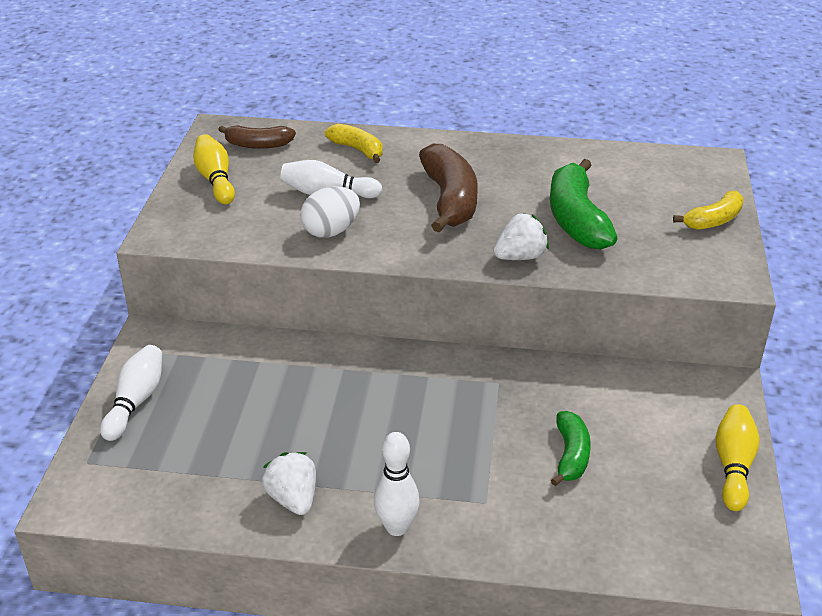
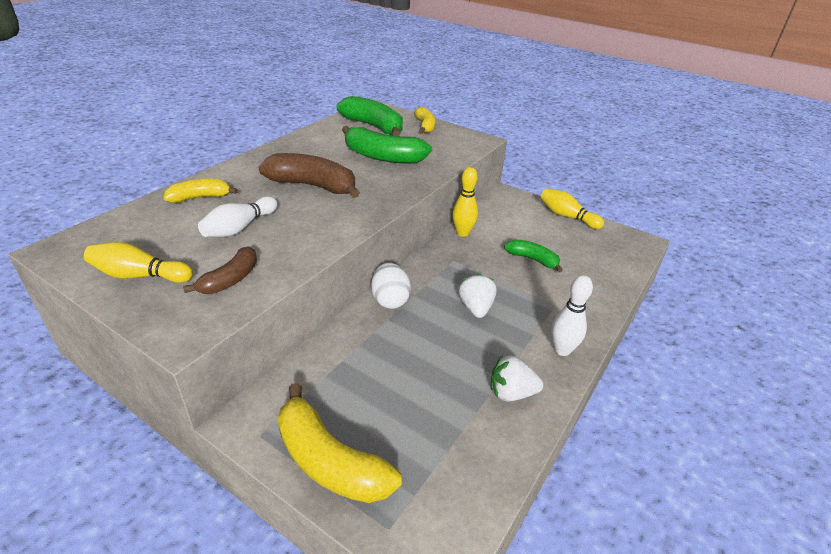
camera: 65 degrees left, 0 degrees up
(136, 401) = (329, 461): white bowling pin -> yellow banana
(258, 145) = (119, 237): brown banana -> brown banana (230, 280)
(331, 231) = (292, 242): white egg -> white egg (390, 300)
(520, 257) = (402, 185): white strawberry -> white strawberry (476, 308)
(569, 371) = (462, 233): none -> yellow bowling pin
(653, 183) = (373, 126): none -> green banana

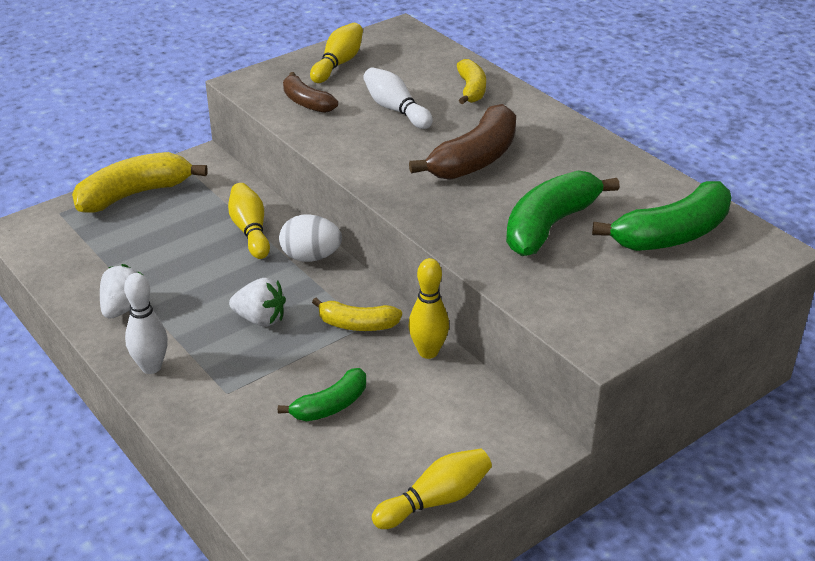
camera: 110 degrees right, 0 degrees up
(367, 344) = (250, 230): none -> yellow bowling pin
(425, 126) = (671, 292): yellow banana -> yellow banana (357, 325)

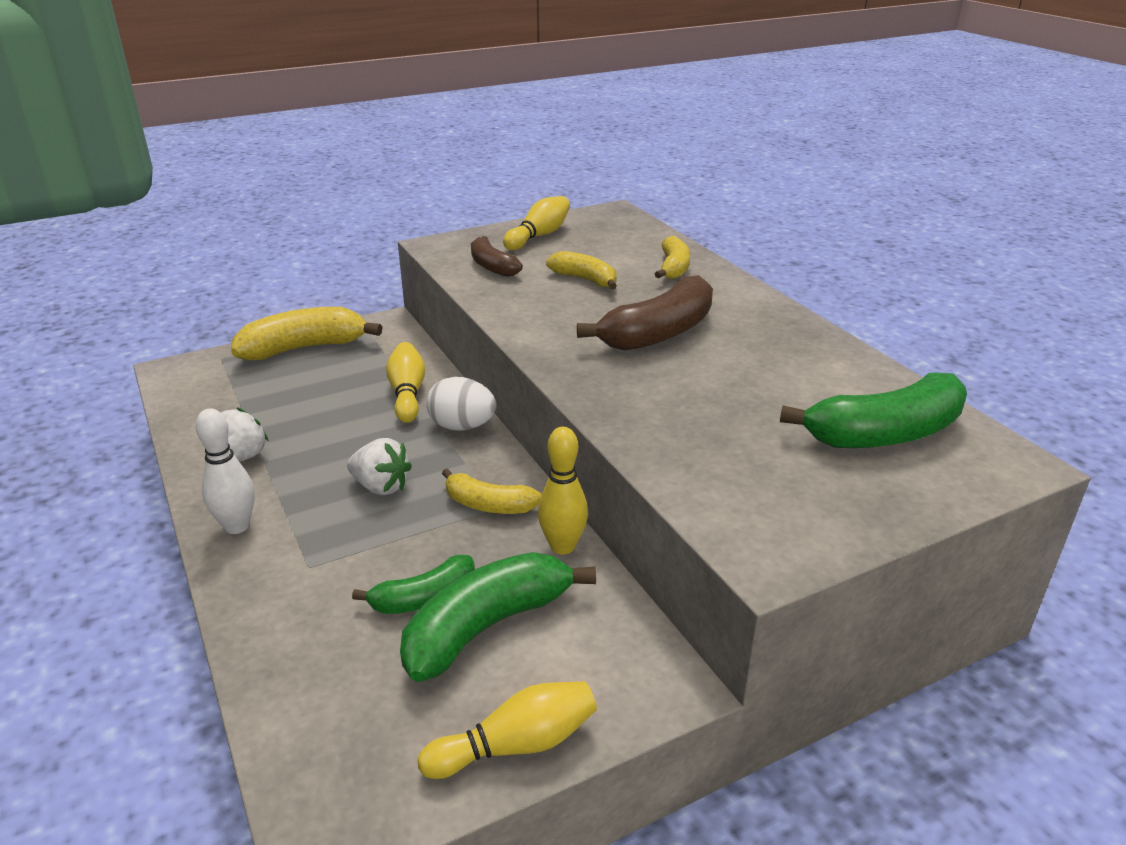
camera: 10 degrees right, 5 degrees down
(395, 109) = (585, 279): white bowling pin -> yellow banana
(549, 226) = (730, 409): green banana -> green banana (486, 627)

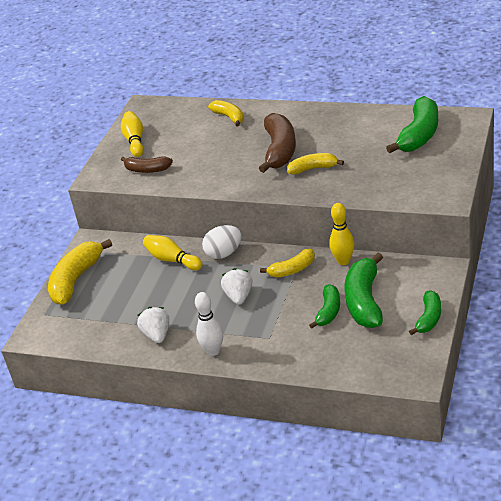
camera: 40 degrees left, 5 degrees up
(381, 487) = (239, 296): white strawberry -> white strawberry turned 75 degrees counterclockwise
(516, 745) = (429, 318): yellow bowling pin -> green banana
(585, 279) = (202, 148): yellow banana -> yellow banana (313, 169)

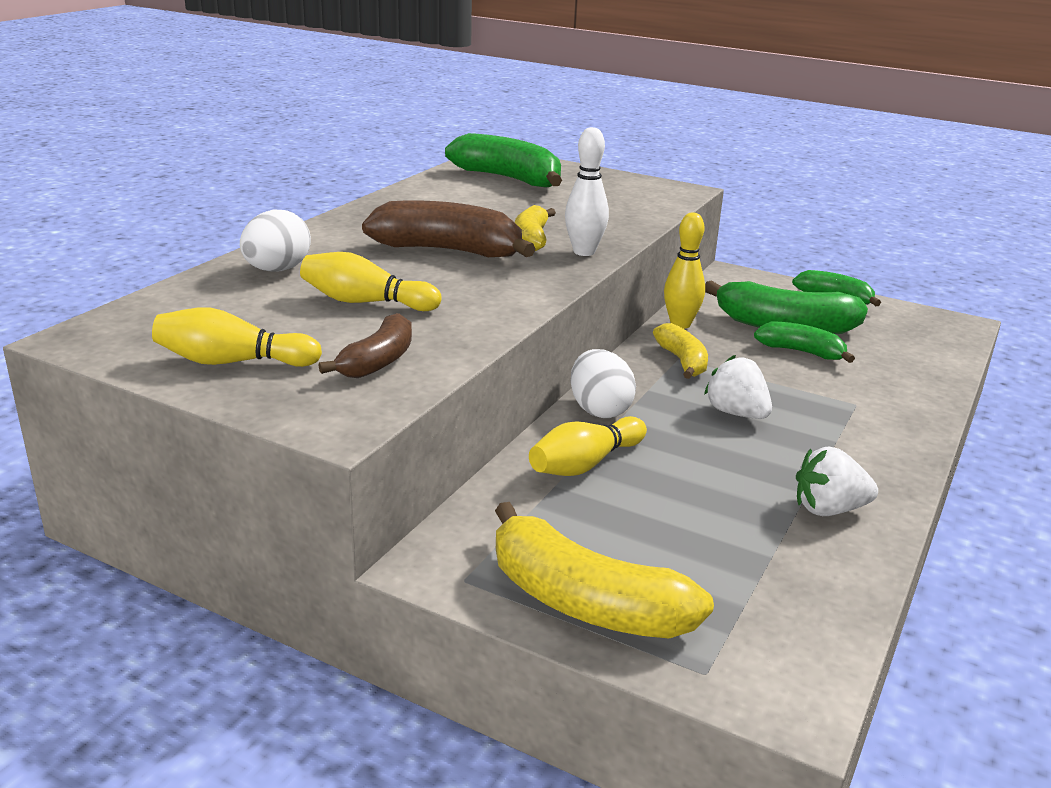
camera: 85 degrees left, 10 degrees down
(204, 149) = (366, 302): none -> yellow bowling pin
(213, 351) = (886, 456): white bowling pin -> white bowling pin (584, 252)
(229, 117) = (277, 270): yellow banana -> white egg
(239, 296) = (736, 413): white strawberry -> white strawberry turned 45 degrees clockwise

